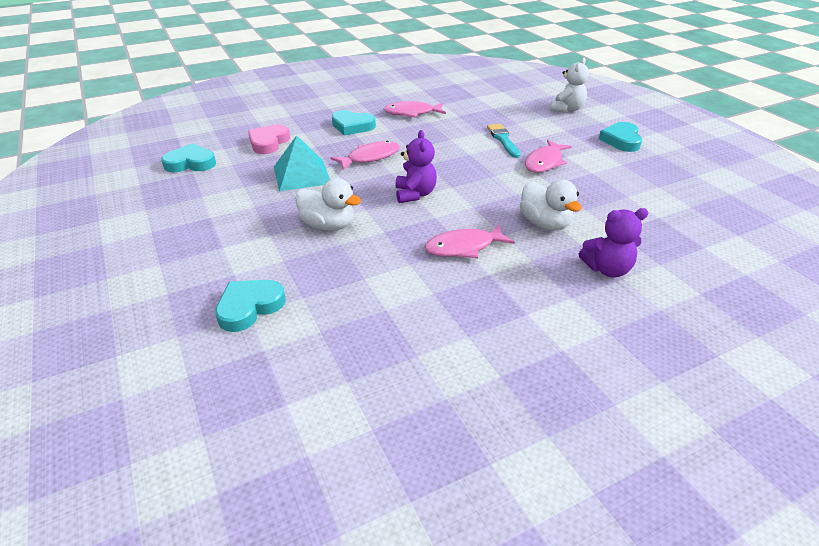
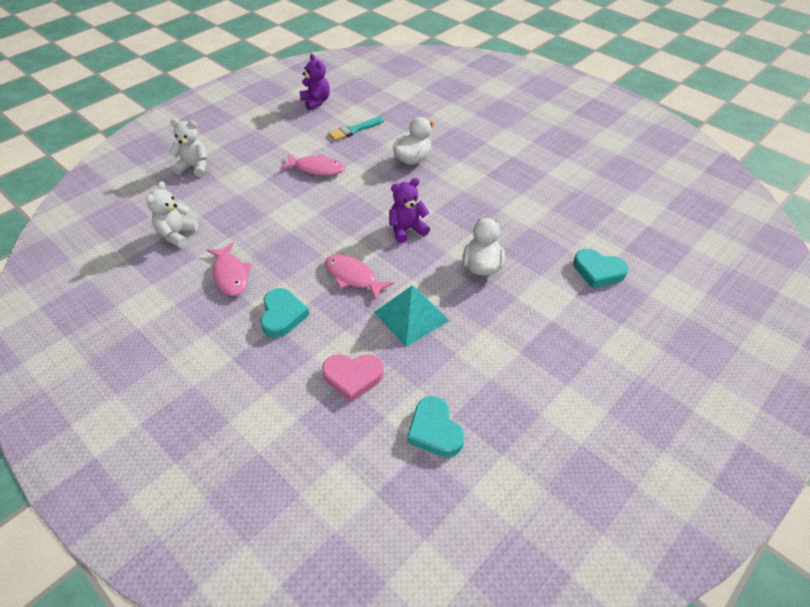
camera: 110 degrees left, 10 degrees up
(463, 247) = (464, 190): pink fish -> none
(473, 99) = (177, 235): none -> white teddy bear
(503, 140) = (280, 197): turquoise brush -> turquoise brush (354, 130)
(607, 269) = (450, 131): purple teddy bear -> purple teddy bear (316, 102)
(621, 140) = (259, 134): turquoise heart -> none

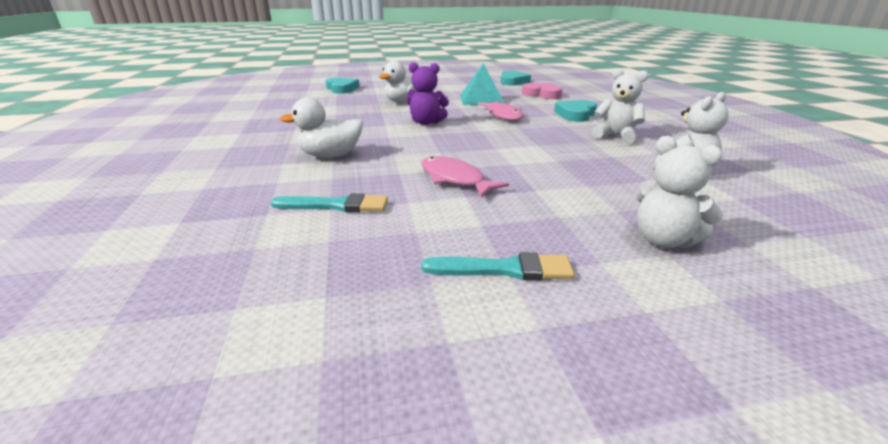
camera: 145 degrees left, 20 degrees down
(231, 275) = (616, 136): pink fish -> white teddy bear
(256, 130) = (505, 269): none -> turquoise brush
(316, 102) = (313, 286): purple teddy bear -> none

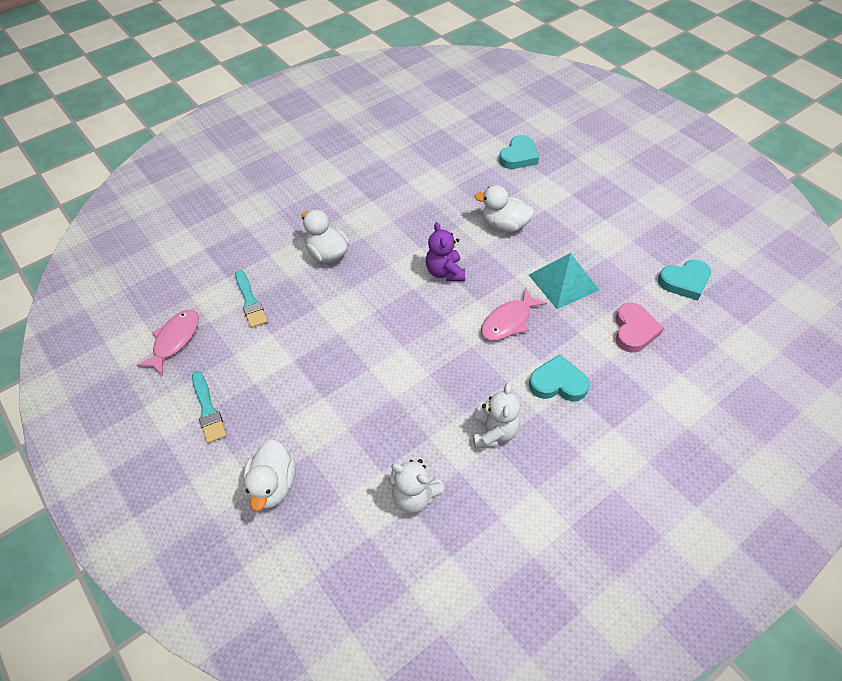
camera: 65 degrees right, 25 degrees up
(454, 179) = (319, 344): pink fish -> pink fish (175, 340)
(663, 240) = (273, 485): white teddy bear -> white duck

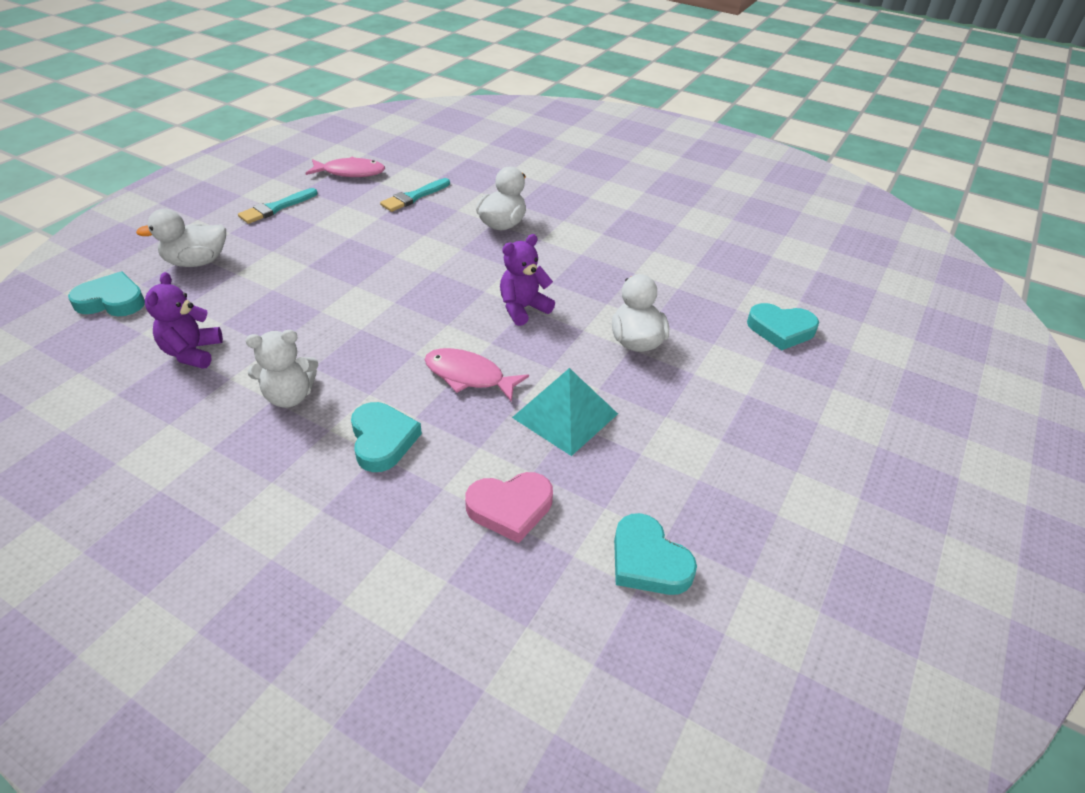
camera: 65 degrees right, 10 degrees down
(306, 562) = (112, 301): none -> turquoise heart
(415, 496) = (192, 352): white teddy bear -> purple teddy bear

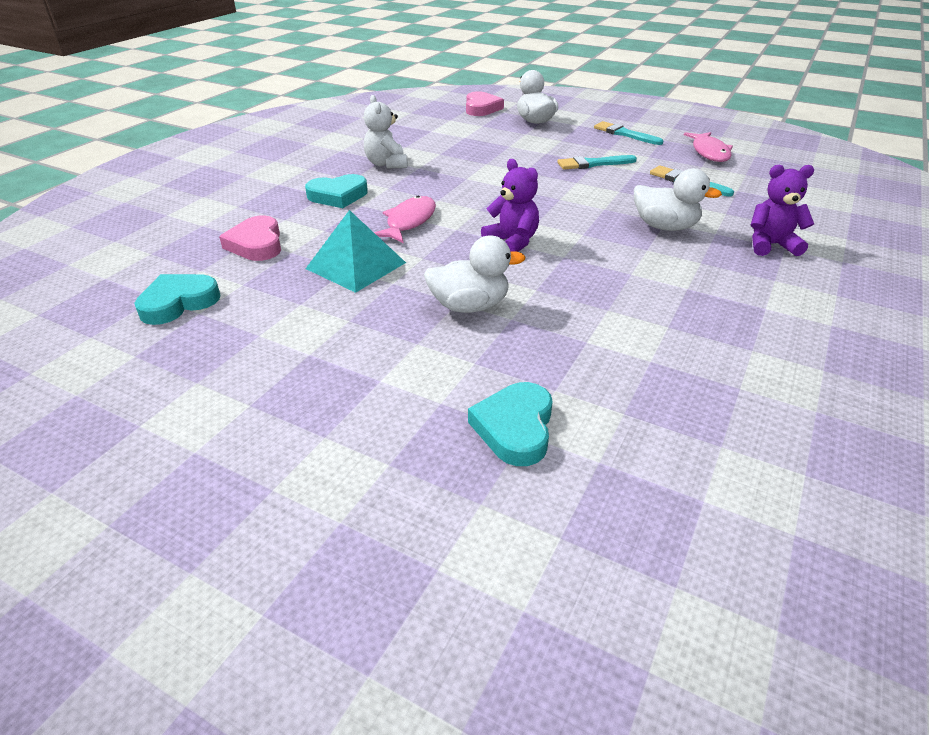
camera: 90 degrees right, 5 degrees down
(112, 301) = (481, 108): turquoise heart -> pink heart
(192, 352) = (431, 134): purple teddy bear -> purple teddy bear (771, 245)
(352, 239) = (593, 164): none -> turquoise brush

